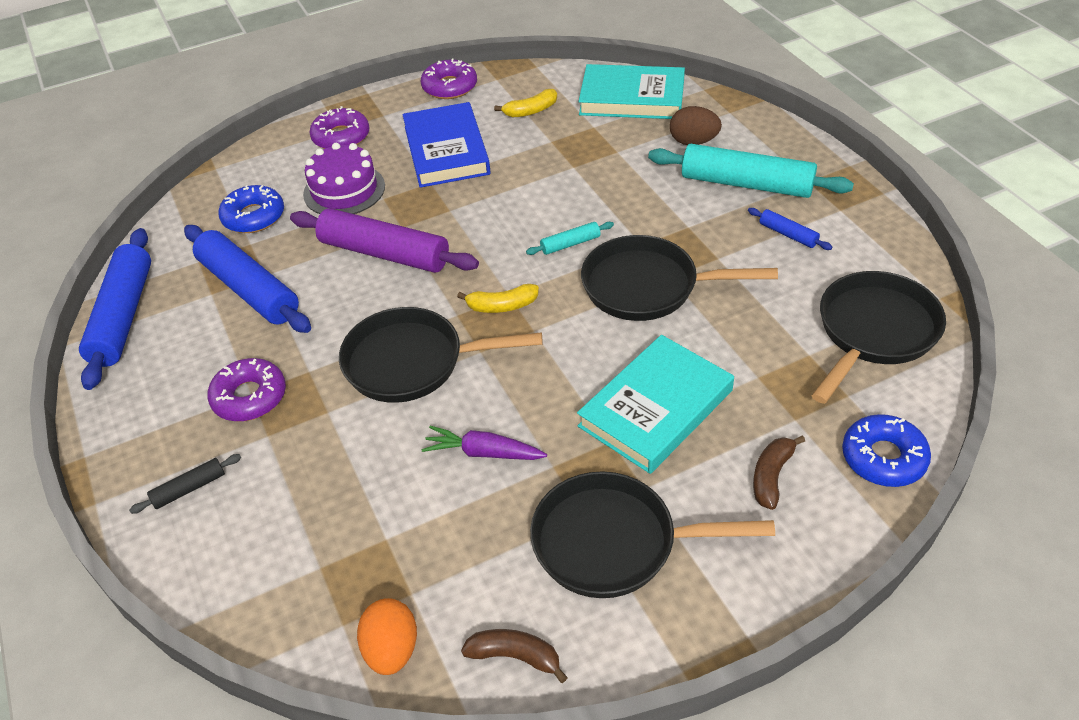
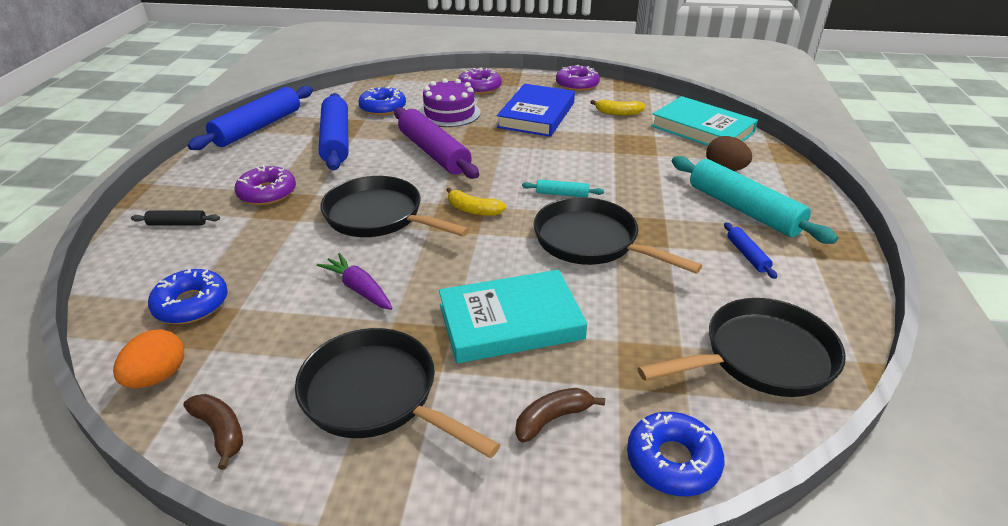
camera: 30 degrees right, 10 degrees down
(329, 564) = (191, 304): none -> blue donut

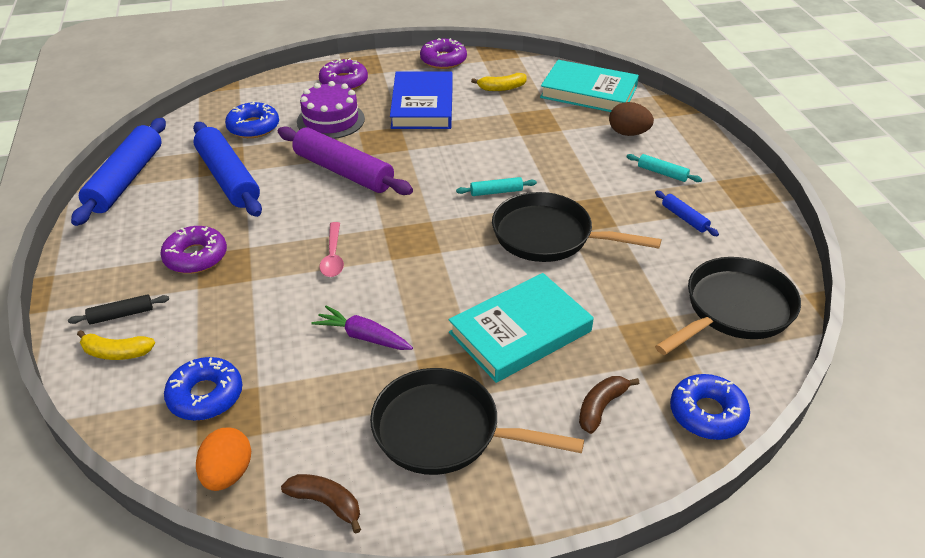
camera: 20 degrees left, 5 degrees up
(379, 216) = (333, 256): black pan -> pink spoon
(473, 210) = (422, 228): yellow banana -> yellow banana (116, 353)
(743, 210) = (662, 173): turquoise rolling pin -> turquoise rolling pin, size x0.45

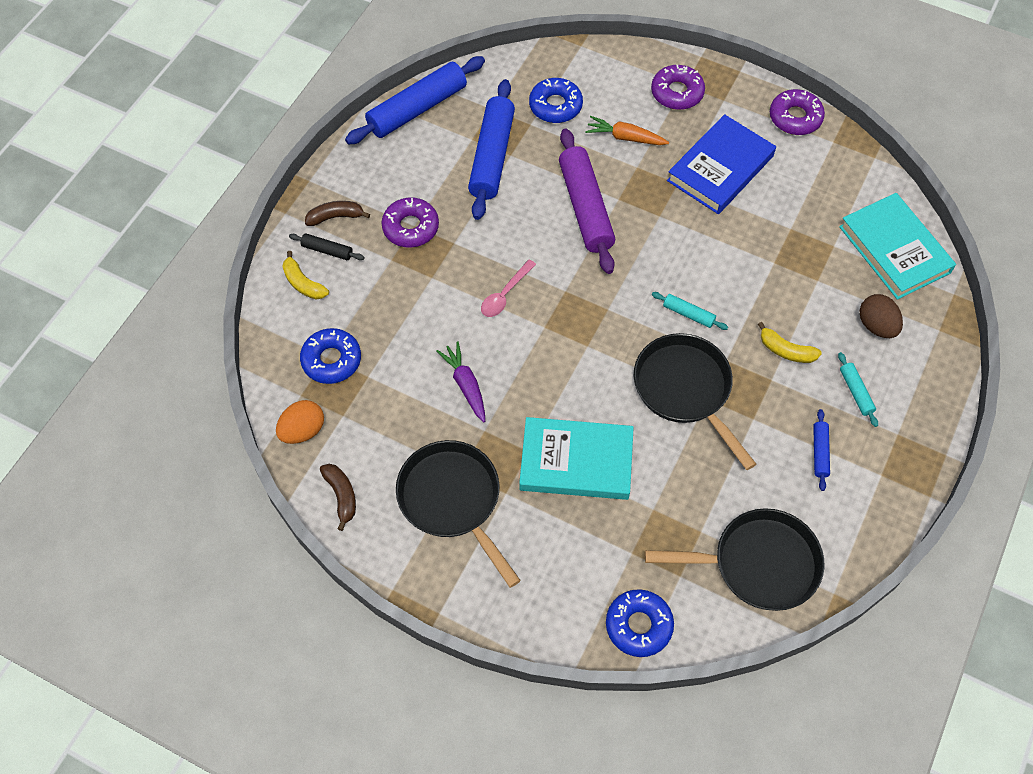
camera: 40 degrees right, 20 degrees up
(330, 120) = (625, 137): purple cake -> orange carrot
(501, 88) = (814, 191): yellow banana -> yellow banana (785, 350)
(601, 407) = (571, 563): brown banana -> brown banana (336, 217)

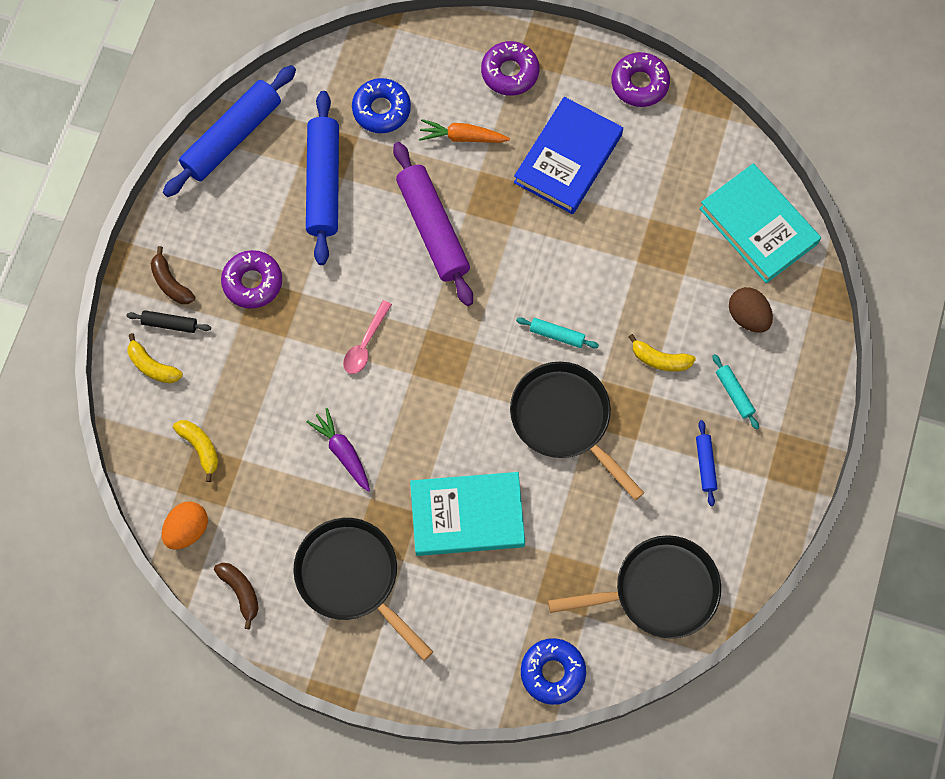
camera: 10 degrees left, 10 degrees up
(331, 360) = (200, 448): blue donut -> yellow banana
(336, 217) = (170, 283): brown banana -> brown banana turned 105 degrees counterclockwise

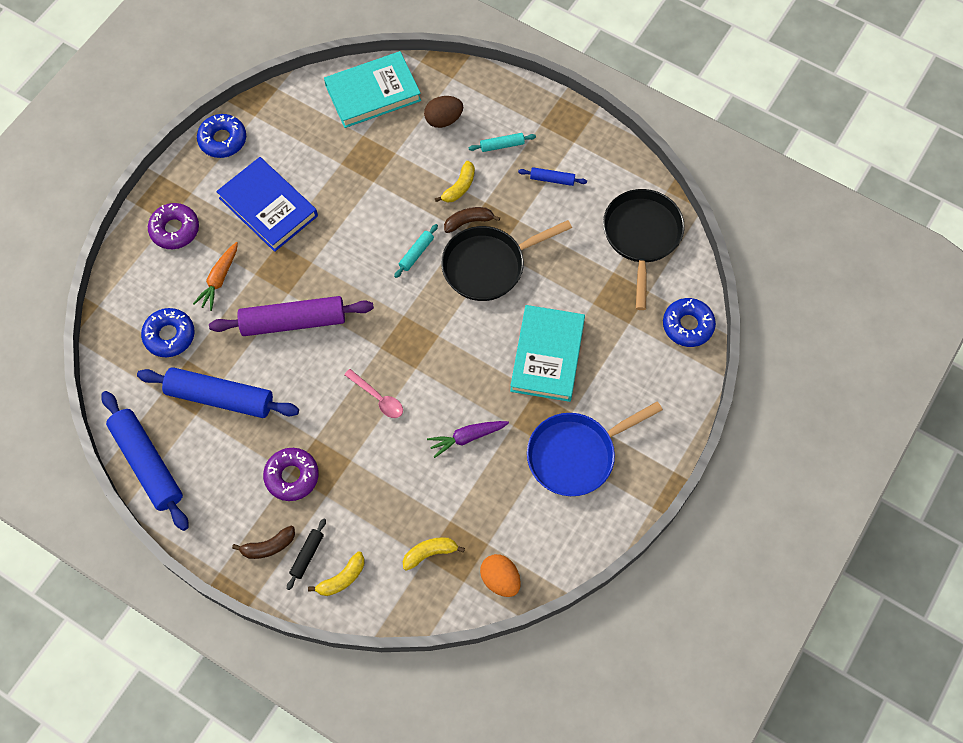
camera: 75 degrees left, 5 degrees down
(241, 592) = (566, 546): brown banana -> brown banana (468, 221)
(352, 577) = (576, 455): black pan -> blue pan
(639, 83) = (223, 140): purple donut -> blue donut

